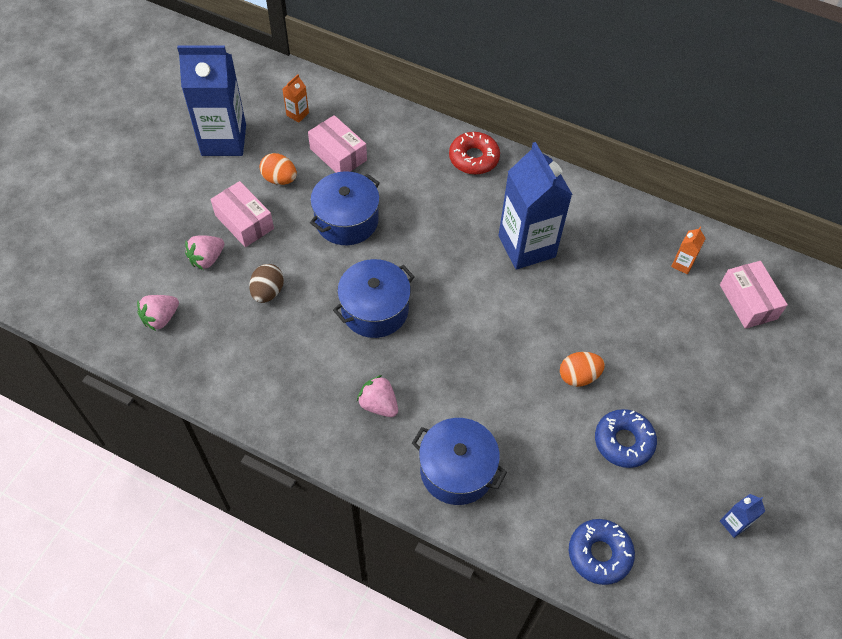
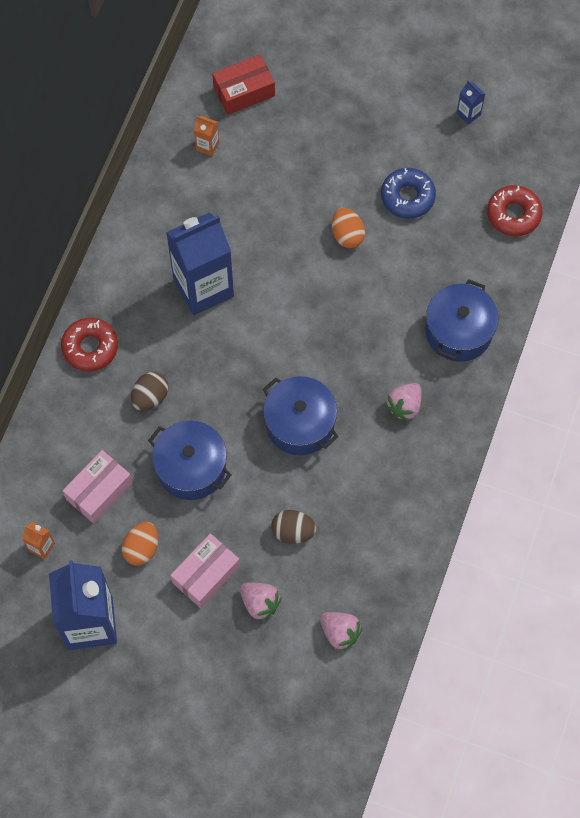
camera: 95 degrees left, 10 degrees up
(420, 197) = (150, 397): none -> brown egg
(599, 554) = (513, 214): blue donut -> red donut
(748, 301) = (244, 91): pink box -> red box

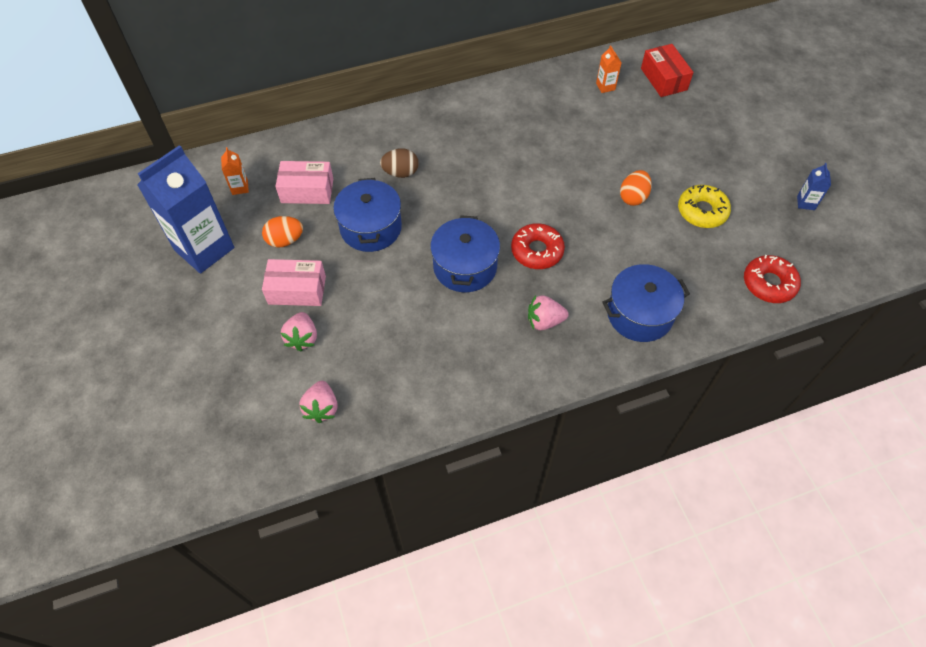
camera: 50 degrees right, 10 degrees down
(90, 347) = (404, 121): red donut -> red donut (537, 251)
(203, 287) = (507, 148): blue carton -> none
(244, 91) = (663, 79): red box -> red box turned 45 degrees clockwise
(293, 531) = (377, 320): brown egg -> none
(407, 197) = (702, 211): blue donut -> yellow donut

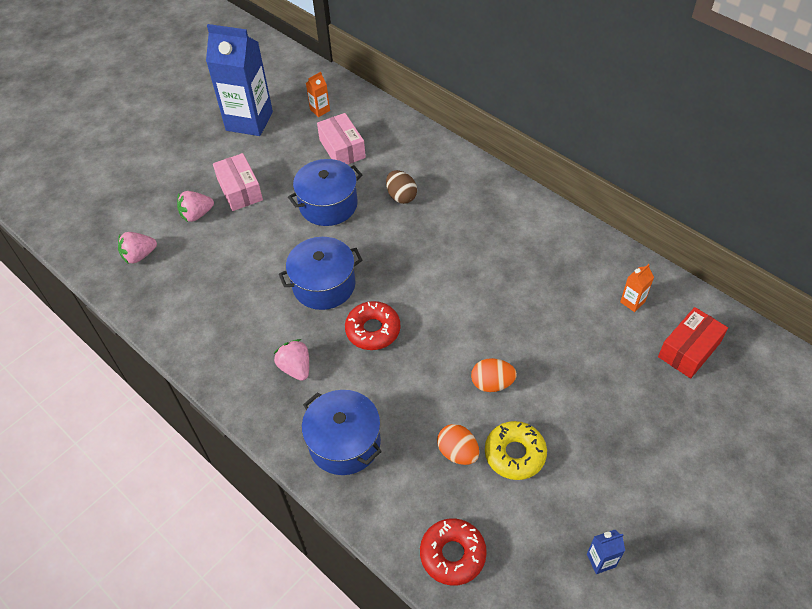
camera: 65 degrees right, 5 degrees down
(285, 240) = (284, 160): orange egg -> orange egg (458, 452)

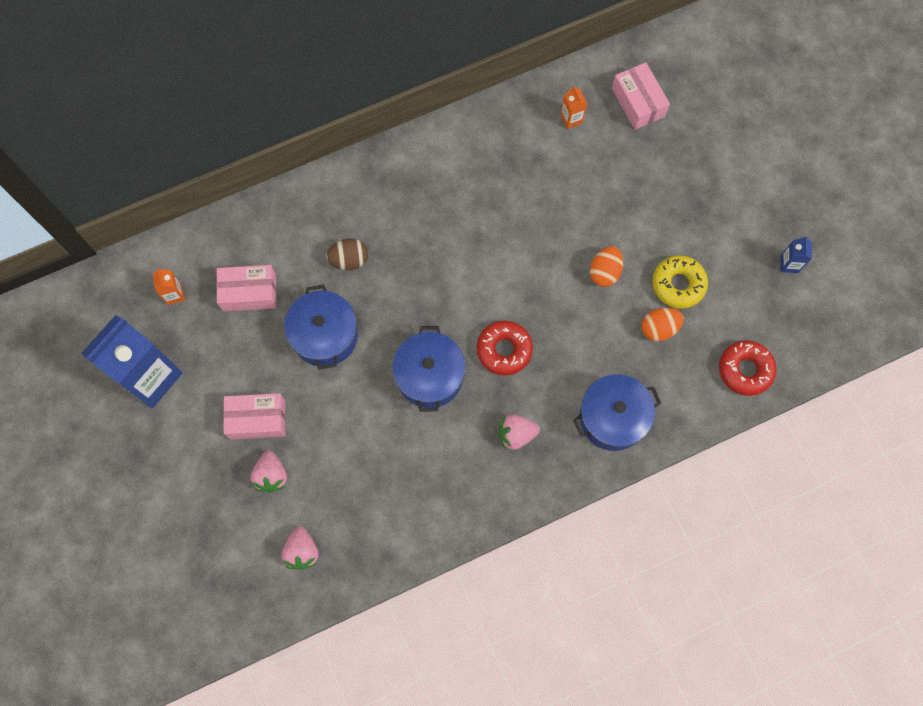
camera: 70 degrees left, 20 degrees up
(689, 350) = (638, 102): red box -> pink box

